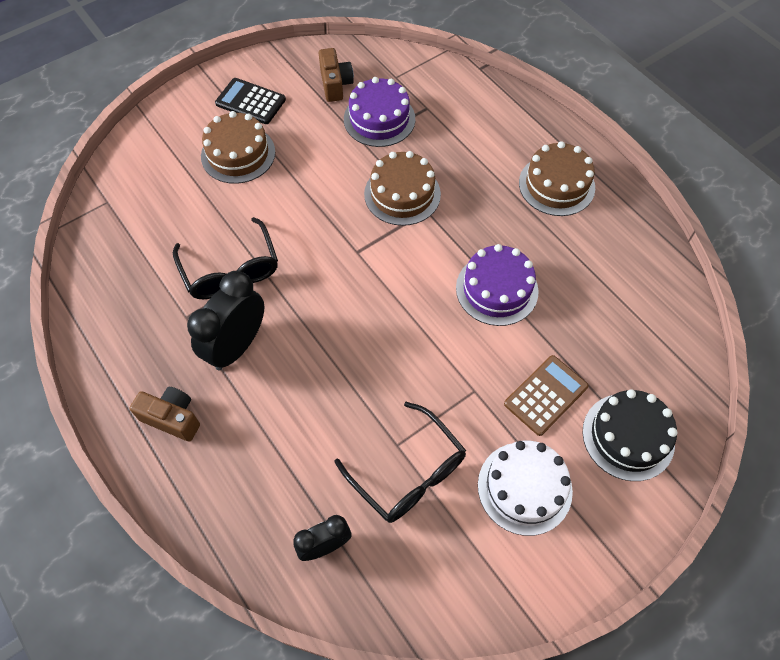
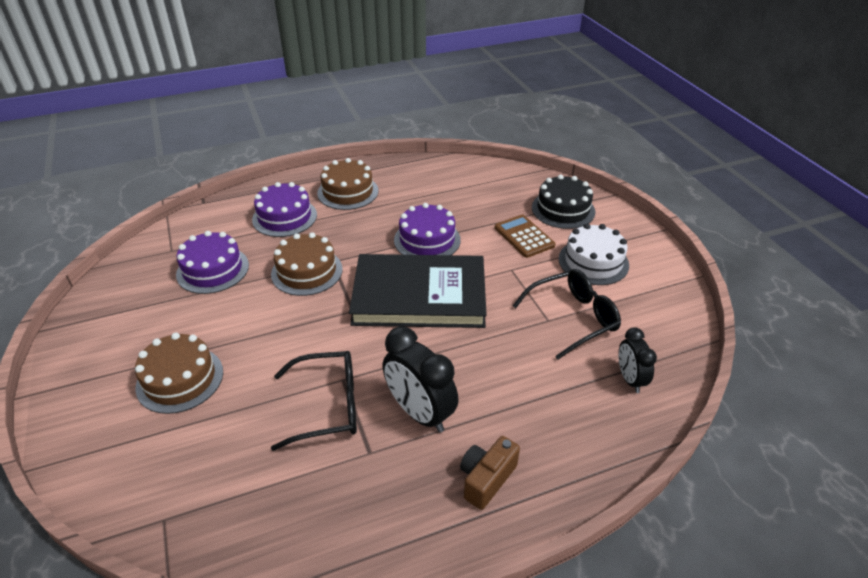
camera: 75 degrees left, 20 degrees down
(250, 102) = (114, 358): black calculator -> none
(335, 84) = (146, 291): brown camera -> none
(398, 305) = (419, 295): none -> black book
(484, 144) = (284, 217): none -> purple cake

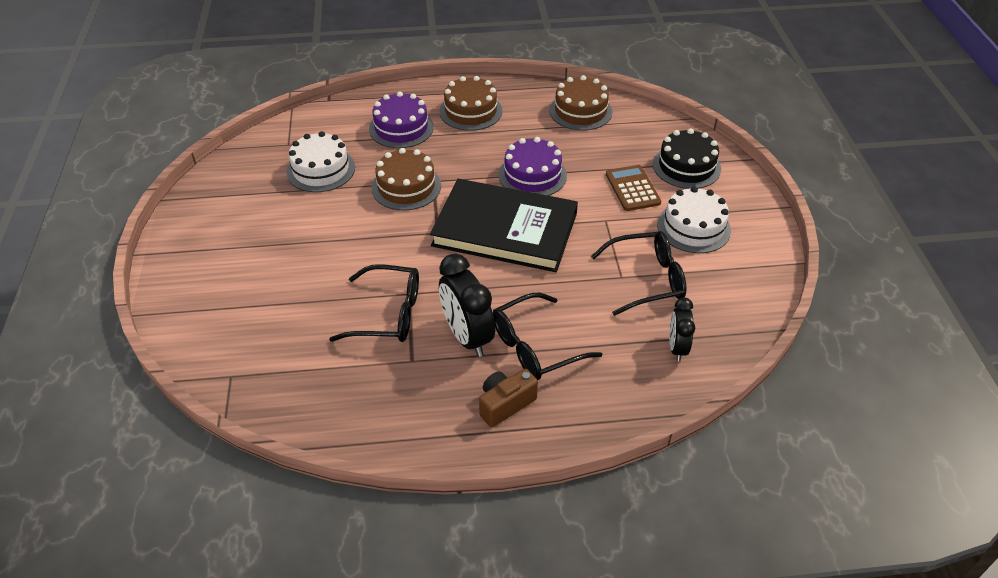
camera: 15 degrees right, 5 degrees up
(180, 379) = (269, 265): brown cake -> brown cake (580, 111)
(213, 270) = (321, 170): purple cake -> white cake
(494, 408) = (536, 346): none -> black glasses

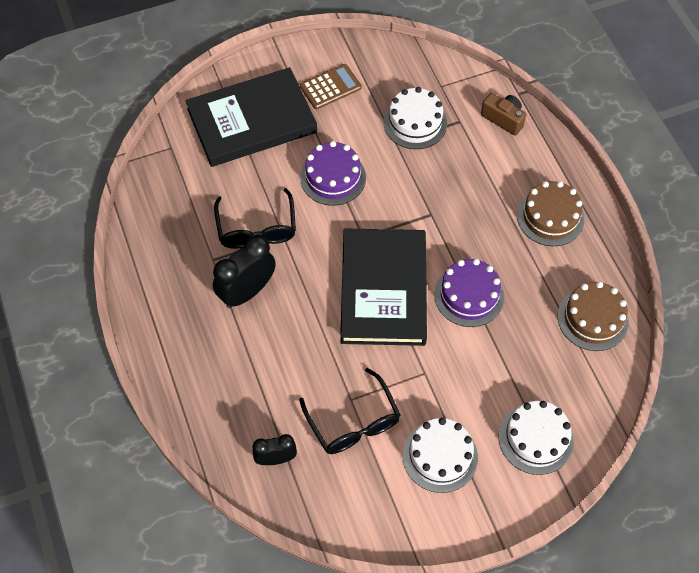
camera: 75 degrees right, 15 degrees up
(239, 293) = (252, 121): none -> black book
(401, 128) = (499, 165): purple cake -> purple cake (333, 177)
(406, 187) = (415, 195): brown cake -> none
(505, 404) = (185, 336): brown camera -> brown camera (503, 119)
(536, 346) = (249, 345): black glasses -> none
(632, 188) = (480, 390): brown calculator -> brown calculator (330, 87)
(686, 166) = (536, 438): black cake -> white cake

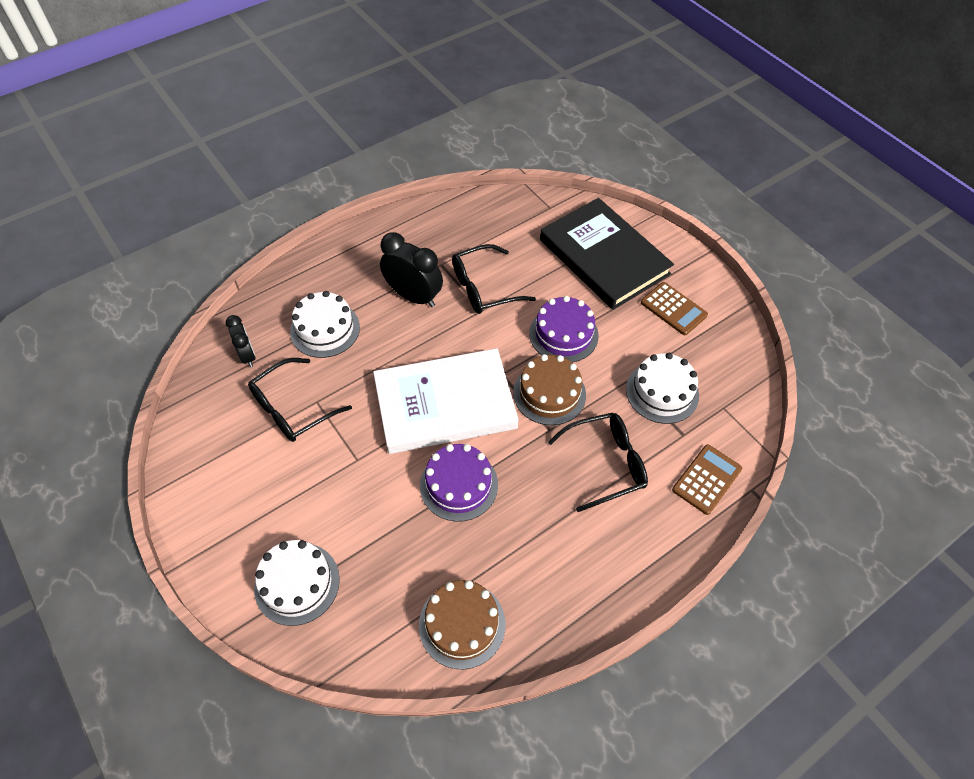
camera: 75 degrees right, 5 degrees down
(383, 289) = (445, 404): black book -> white book
(440, 456) = (265, 491): white cake -> white cake (325, 329)
(474, 183) = (605, 464): none -> black glasses
(503, 119) = (706, 479): brown camera -> brown calculator
(550, 217) = (588, 554): brown cake -> brown cake (549, 393)

